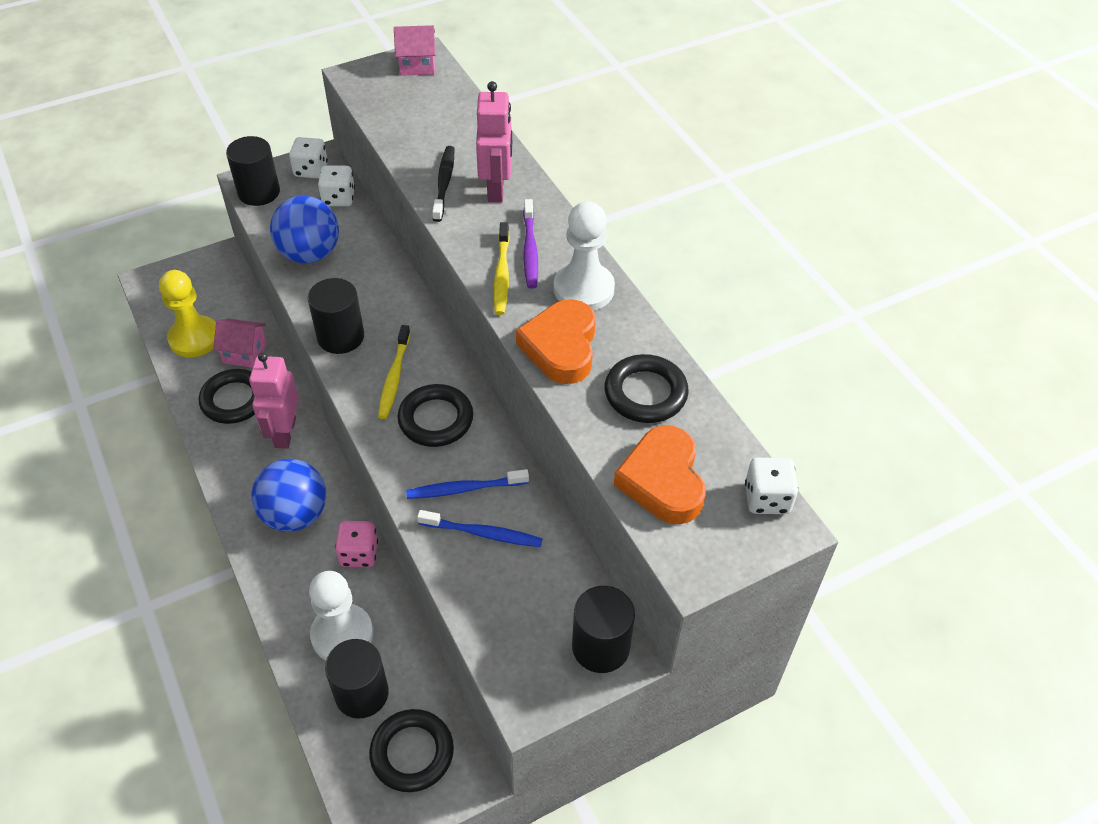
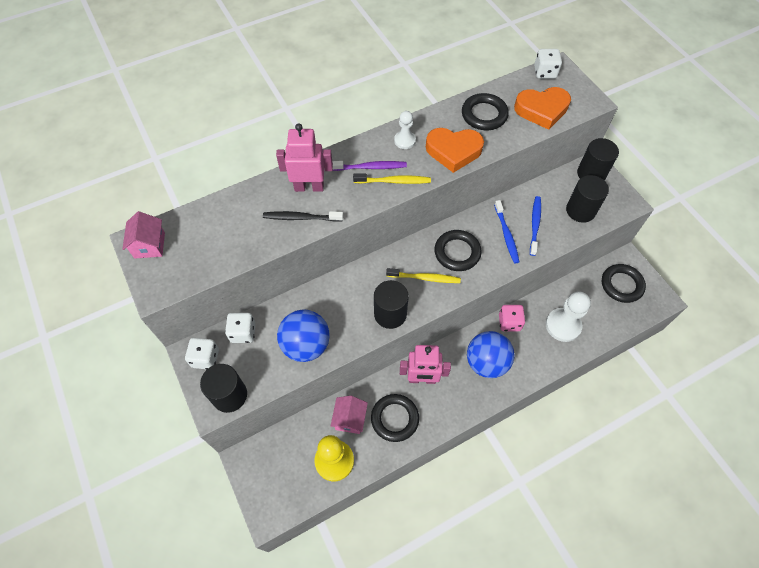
camera: 90 degrees left, 10 degrees up
(362, 693) = (595, 311): black cylinder -> black cylinder (580, 210)
(583, 289) = (404, 140): white pawn -> white pawn, size x0.57

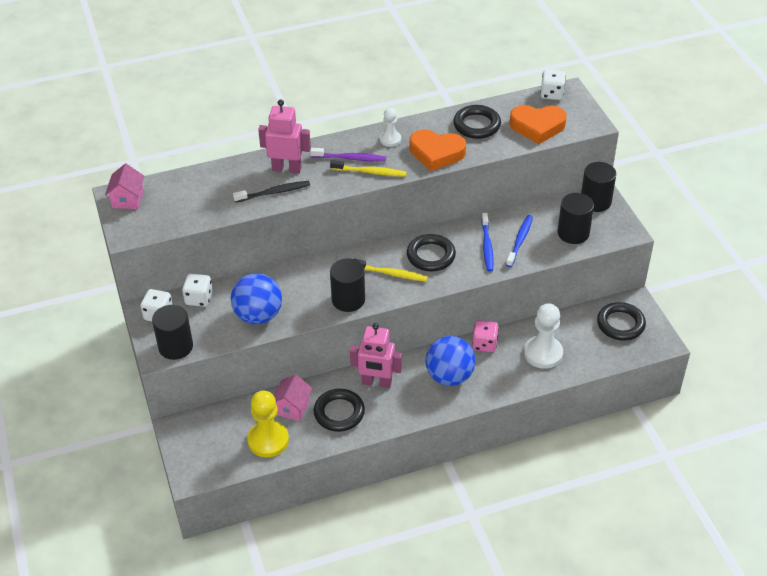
camera: 10 degrees right, 15 degrees down
(301, 218) = (273, 192): black toothbrush -> black toothbrush turned 150 degrees clockwise

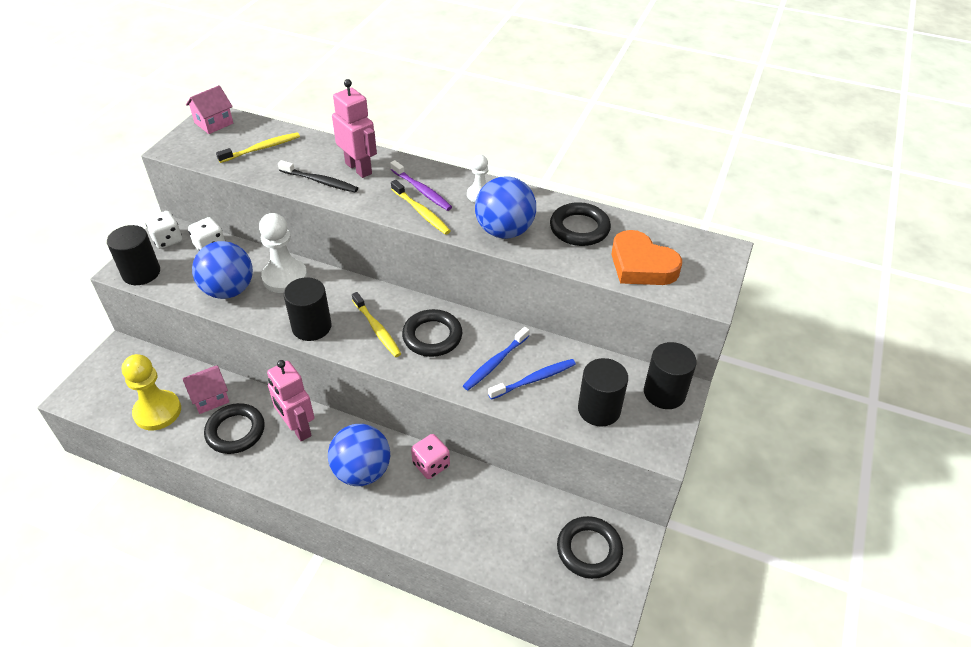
camera: 40 degrees right, 0 degrees up
(195, 196) = (261, 148): none -> yellow toothbrush
(436, 153) = (504, 231): orange heart -> blue ball
(543, 353) = (473, 518): white pawn -> white pawn (285, 277)
(552, 94) = (700, 243): white dice -> none

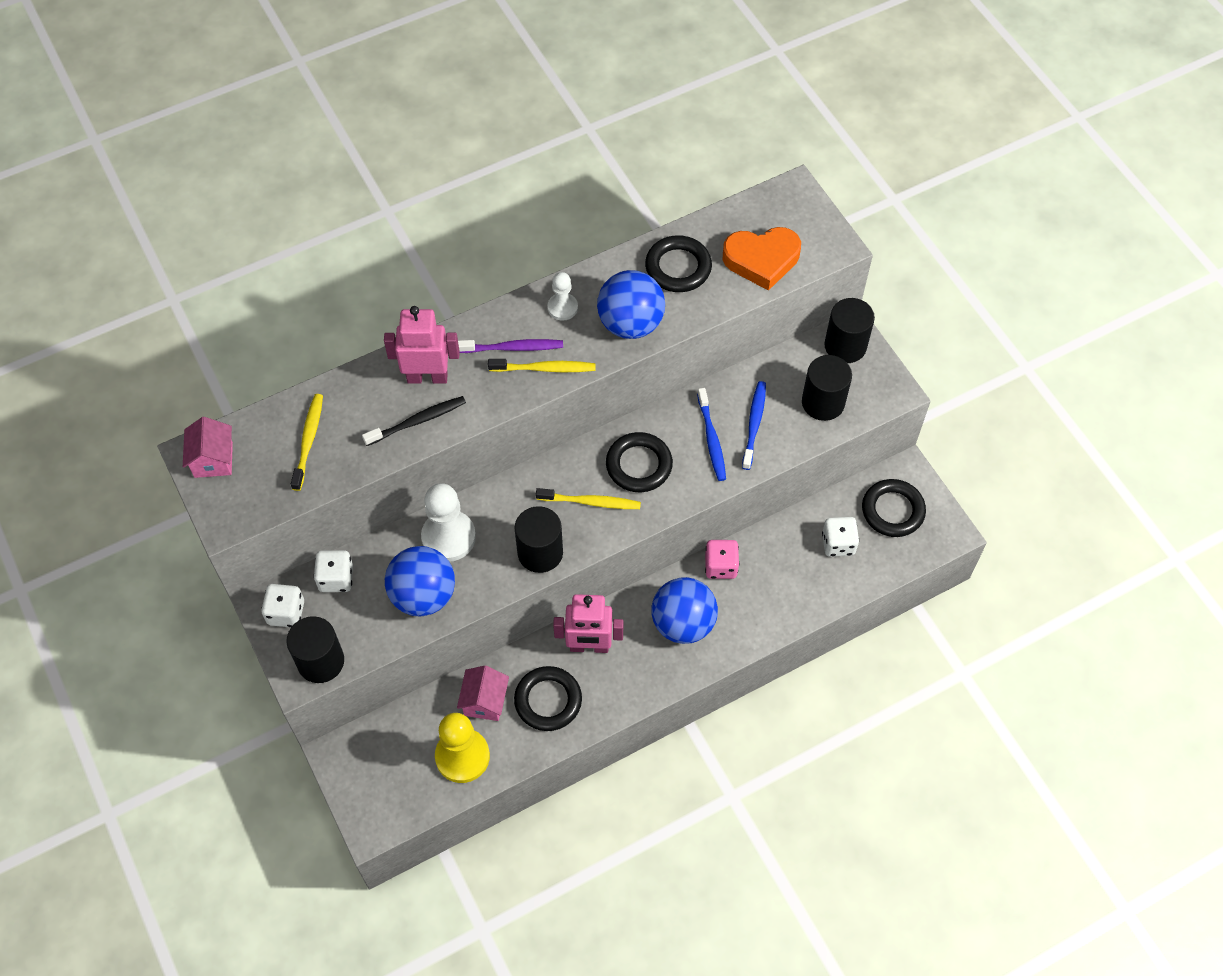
camera: 50 degrees left, 15 degrees up
(522, 530) = (838, 544): none -> white dice

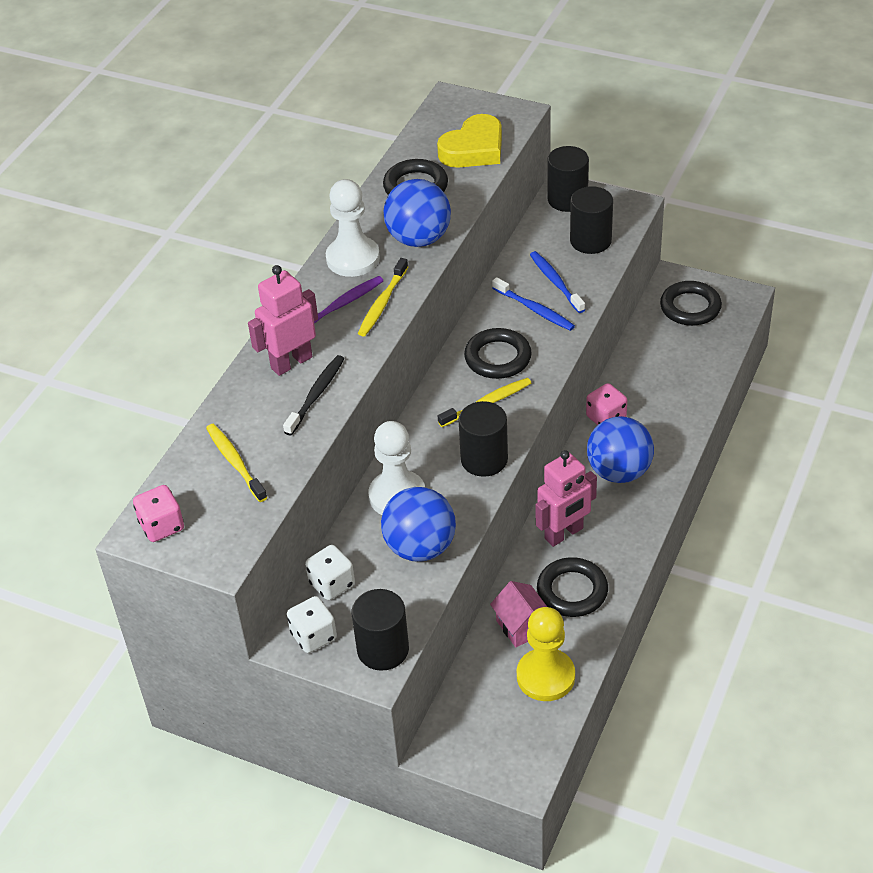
camera: 35 degrees left, 15 degrees down
(213, 460) = (162, 526): pink house -> pink dice
(544, 368) = (382, 303): yellow toothbrush -> yellow toothbrush turned 150 degrees clockwise
(562, 307) = (353, 258): white pawn -> white pawn, size x1.75
(761, 260) = (474, 149): orange heart -> yellow heart
(838, 544) = (675, 350): white dice -> none

